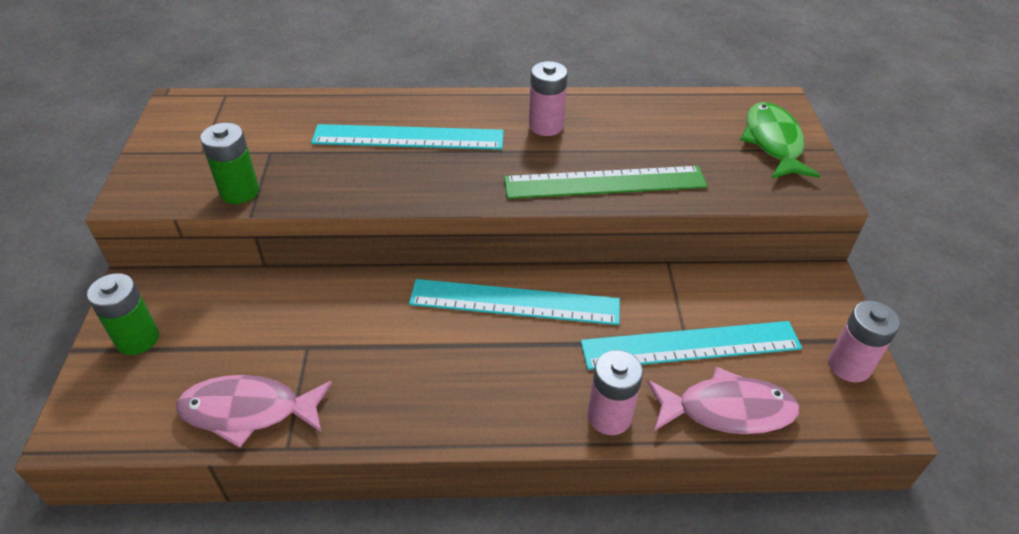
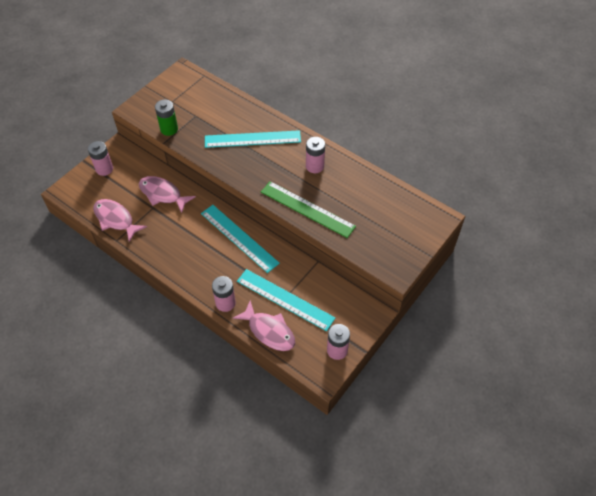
camera: 40 degrees right, 10 degrees up
(137, 339) = (104, 169): green battery -> pink battery
(305, 315) = (162, 194): none -> pink fish
(408, 138) = (252, 139): turquoise ruler -> turquoise ruler turned 45 degrees counterclockwise
(773, 142) = (406, 236): green fish -> none

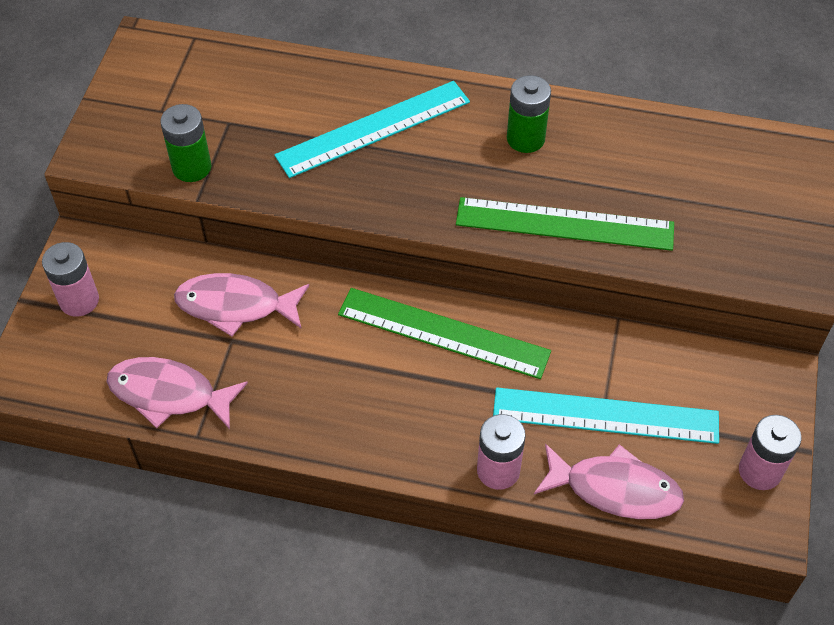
camera: 25 degrees left, 0 degrees up
(239, 238) = (443, 333): turquoise ruler -> green ruler
(314, 166) = (525, 139): pink battery -> green battery

